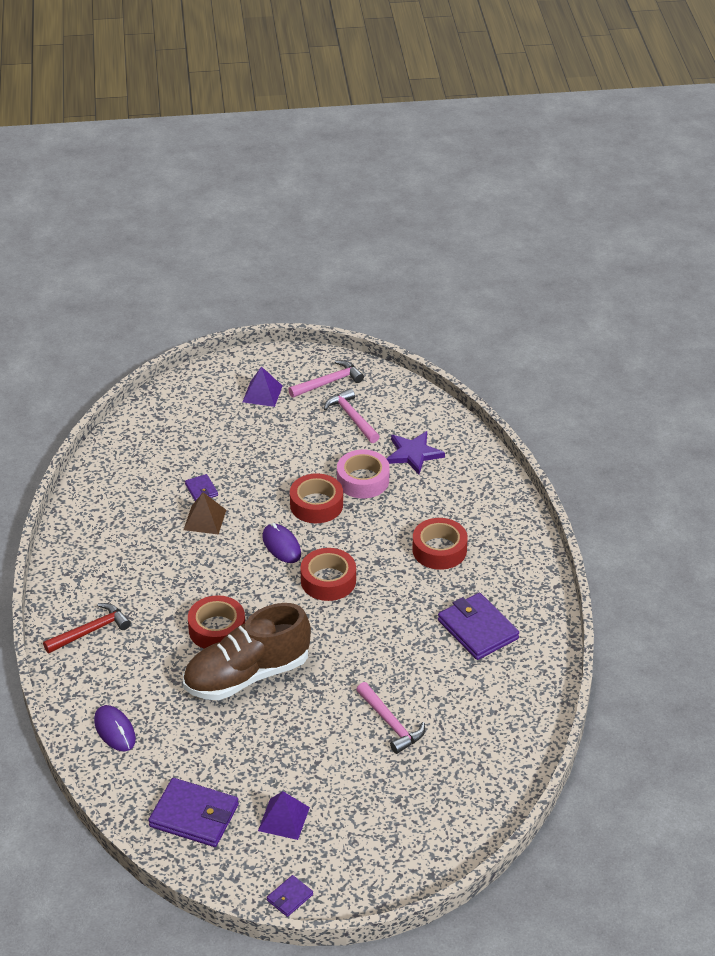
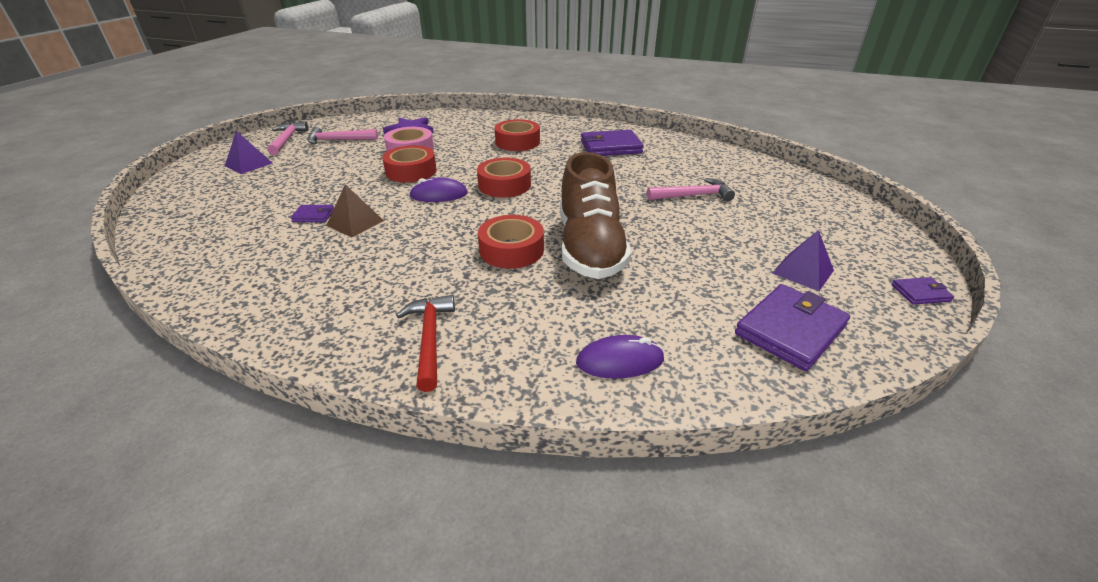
camera: 65 degrees left, 5 degrees down
(289, 897) = (920, 293): purple wallet -> purple wallet turned 75 degrees counterclockwise

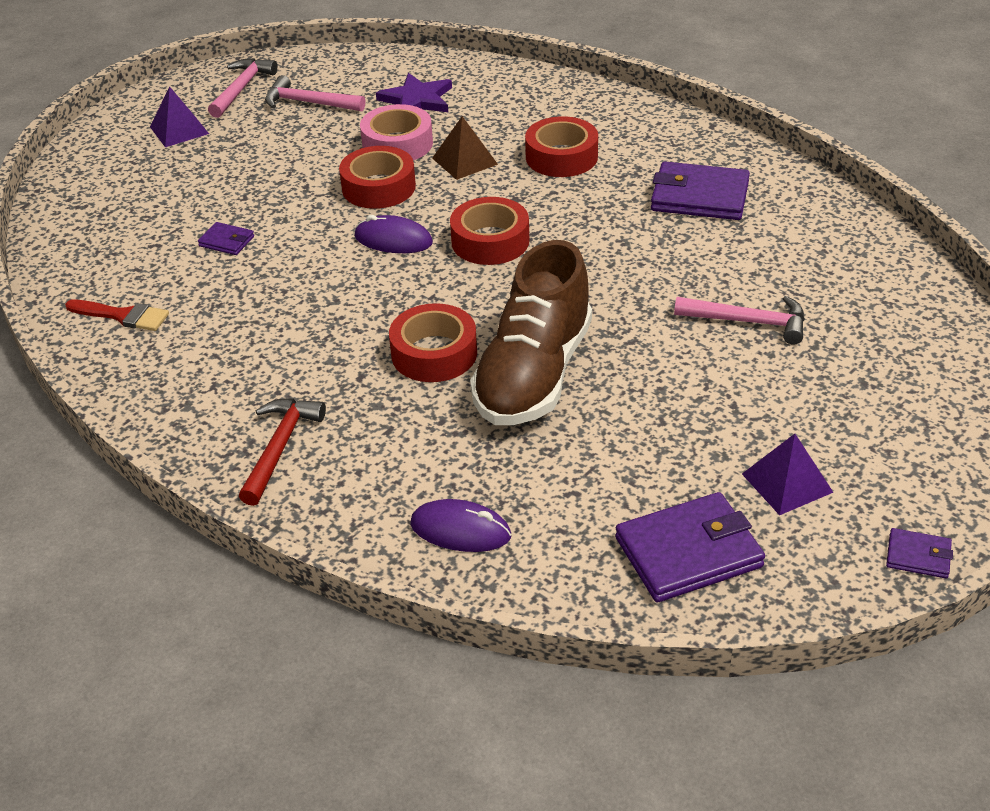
camera: 25 degrees right, 5 degrees up
(242, 276) = (122, 316): none -> red brush
(355, 223) = (270, 264): brown pyramid -> brown pyramid (464, 161)

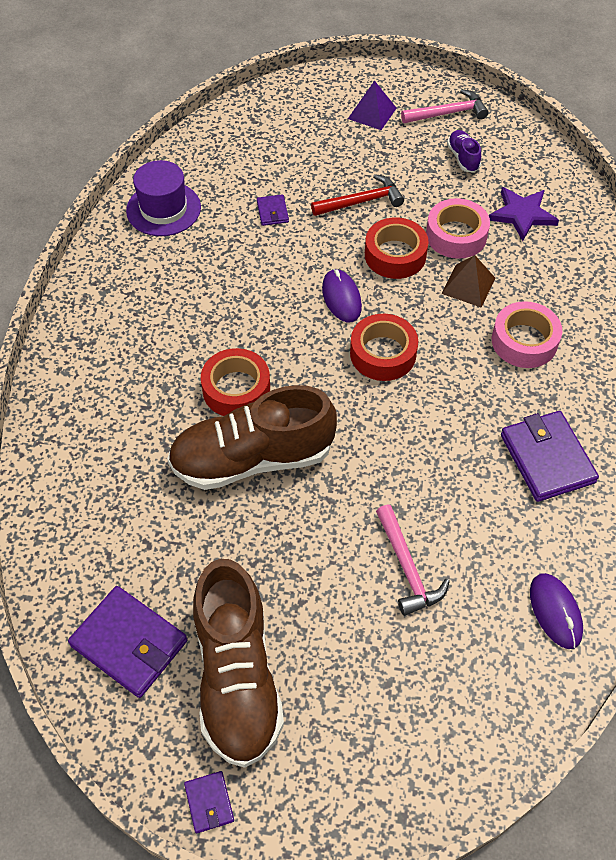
camera: 55 degrees right, 15 degrees up
(122, 316) = (163, 209): red brush -> purple hat
(280, 448) = (95, 360): red hammer -> red hammer (361, 201)
(308, 103) = (463, 158): pink hammer -> purple shoe
(460, 530) = (76, 497): purple mouse -> purple mouse (555, 611)
(561, 157) = (524, 341): red tape -> pink tape
(787, 483) = (237, 677): purple pyramid -> brown shoe

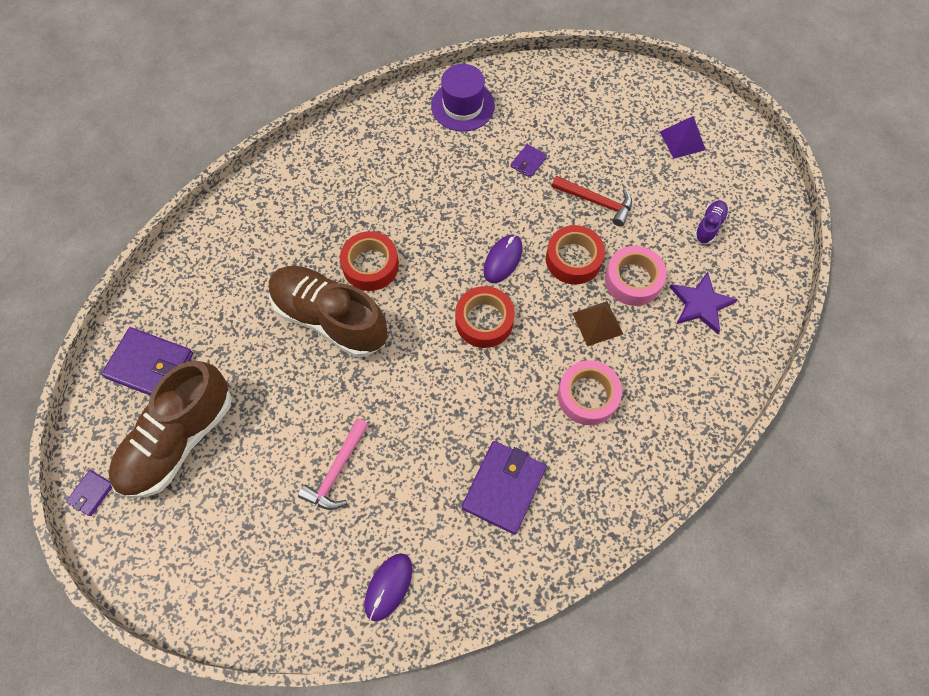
camera: 45 degrees right, 10 degrees up
(129, 643) = (150, 366): purple wallet -> purple wallet turned 60 degrees counterclockwise
(448, 113) = (740, 183): pink hammer -> none

